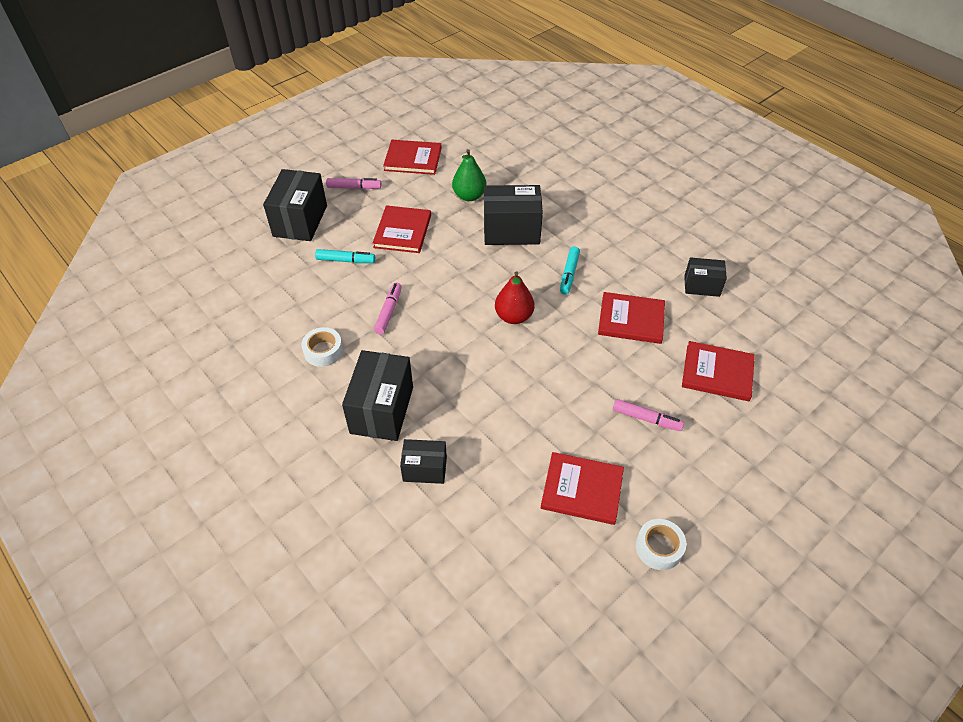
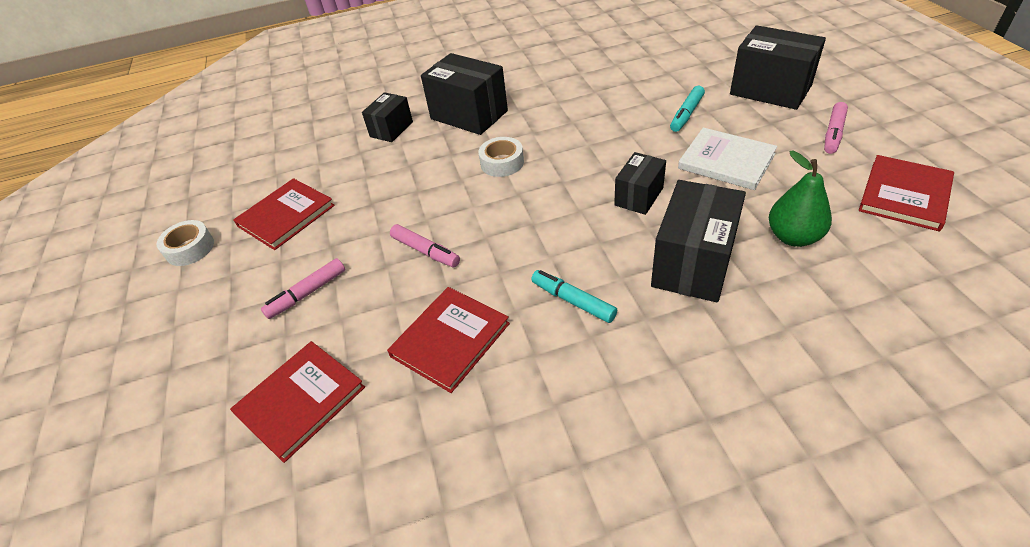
camera: 120 degrees right, 5 degrees down
(323, 351) = (560, 91): white tape -> white tape (502, 163)
(389, 312) = (589, 133): pink marker -> pink marker (425, 251)
(402, 231) = (726, 161): red book -> white book
(513, 316) = (527, 224): red pear -> none
(701, 286) = (456, 474): black box -> black box (639, 196)

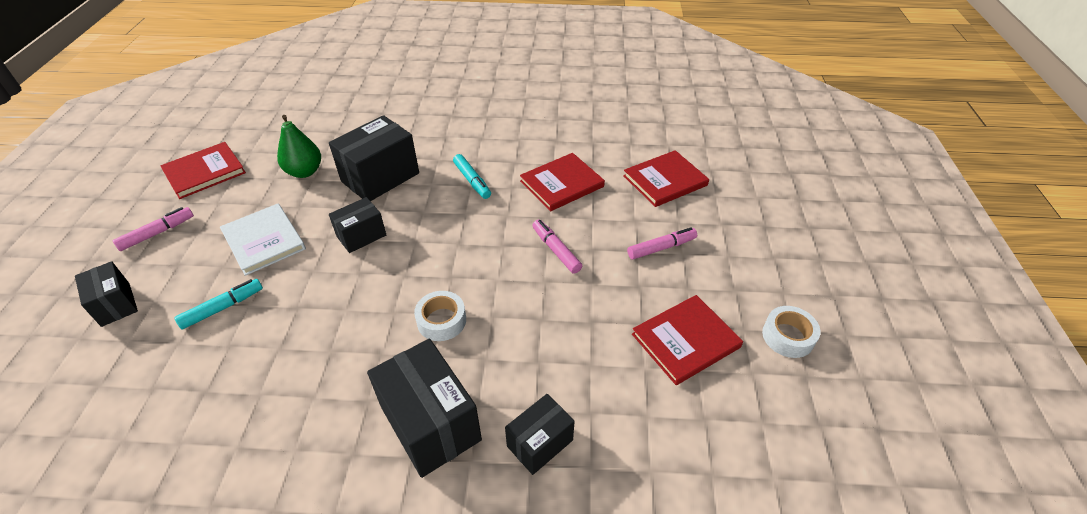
camera: 165 degrees left, 0 degrees up
(770, 90) = (115, 304): black box -> black box, size x0.59

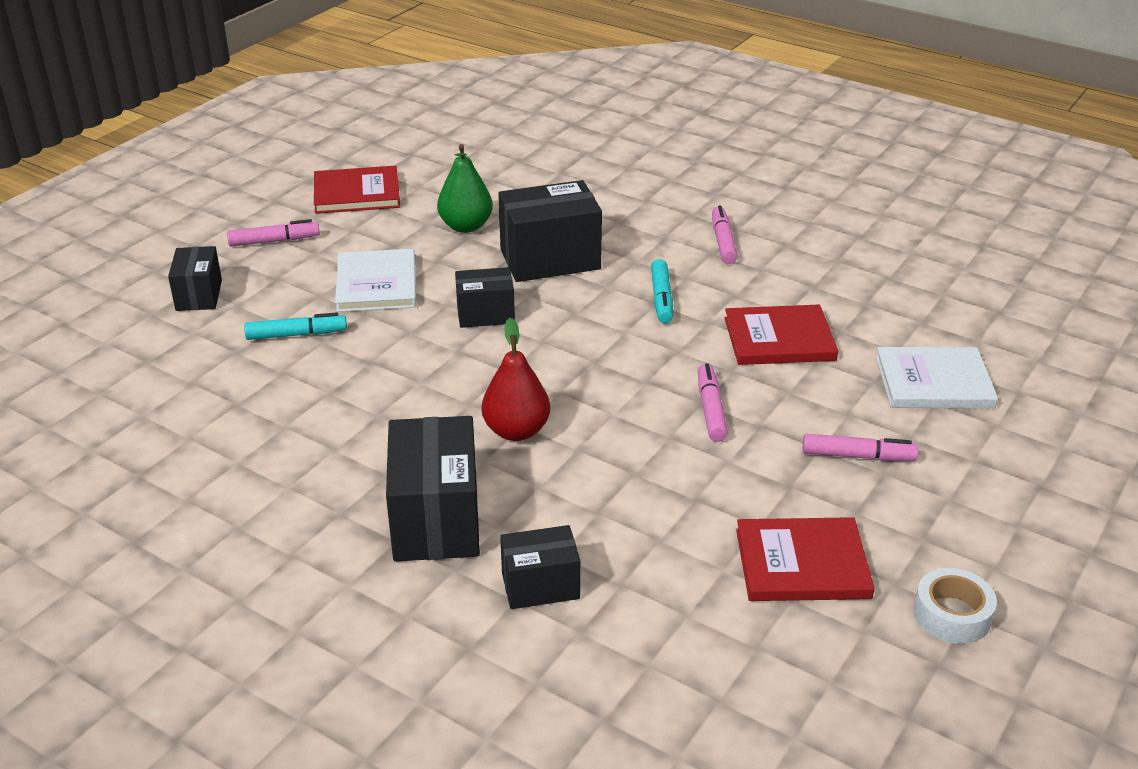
camera: 30 degrees right, 10 degrees down
(441, 321) = (516, 431): white tape -> red pear
(483, 128) = (723, 241): none -> pink marker
(665, 180) = (934, 382): red book -> white book

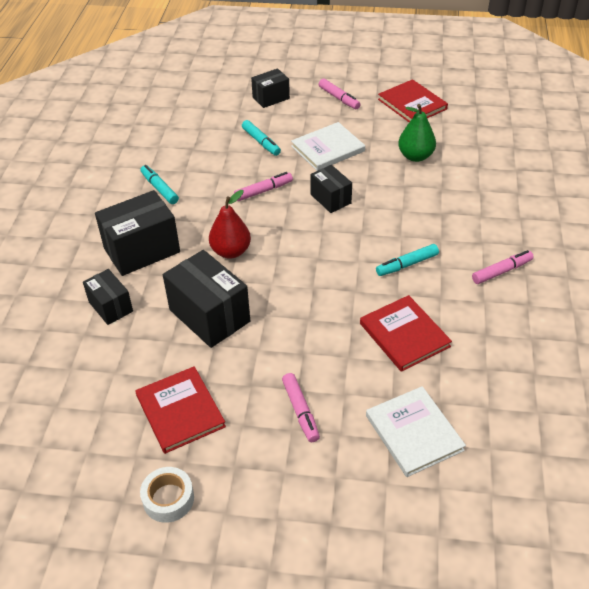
camera: 65 degrees right, 10 degrees up
(301, 463) = (159, 188): none -> turquoise marker
(550, 259) = (409, 202): black box -> black box (209, 316)
(711, 409) = (303, 325): pink marker -> pink marker (263, 191)

